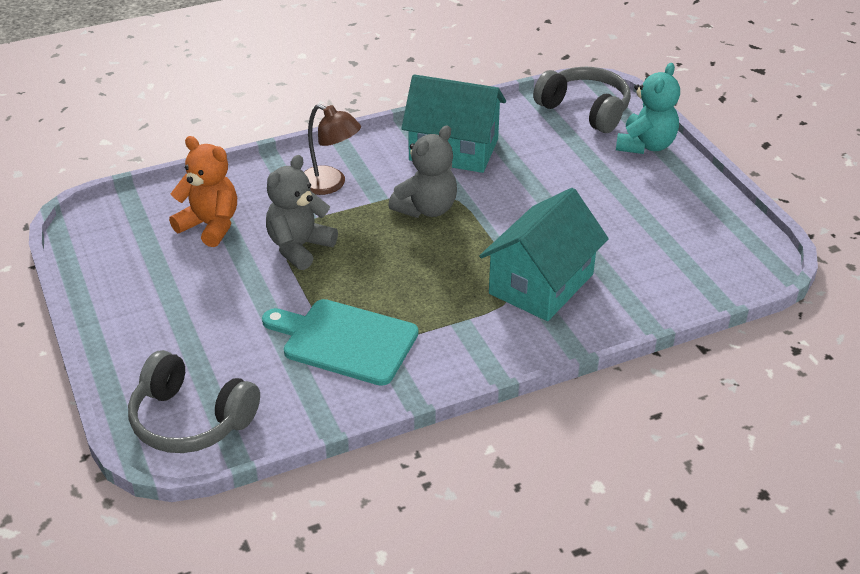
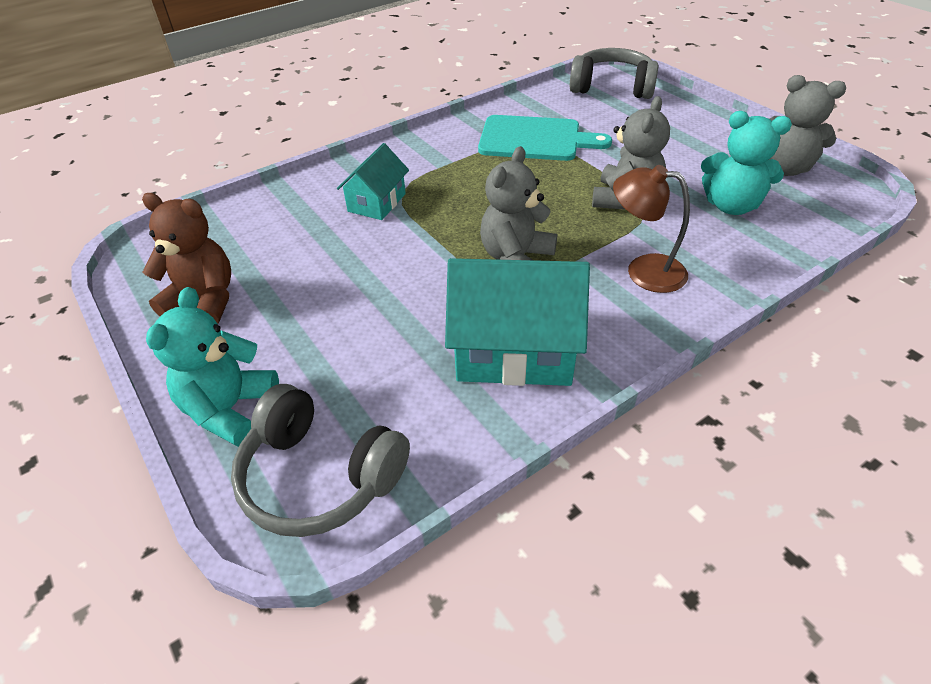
camera: 170 degrees right, 5 degrees up
(120, 255) = (784, 168): none -> grey teddy bear
(210, 226) = (731, 206): orange teddy bear -> turquoise teddy bear
(541, 284) = (377, 202): turquoise house -> turquoise house, size x0.58
(687, 214) = (204, 301): none -> brown teddy bear

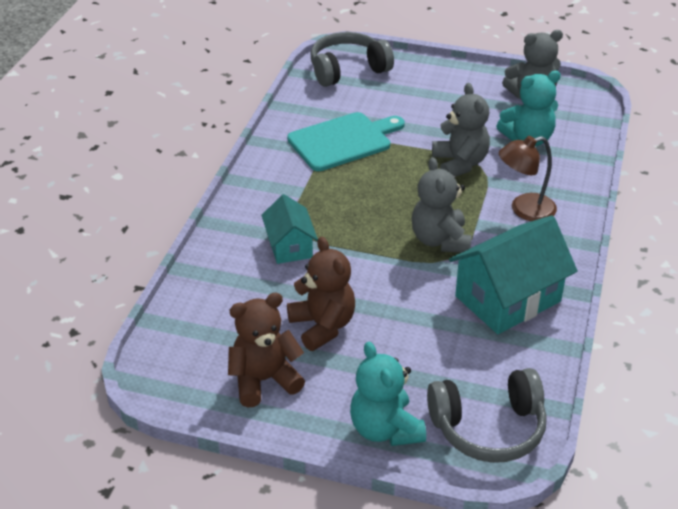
camera: 40 degrees left, 5 degrees down
(311, 281) = (322, 326): none -> brown teddy bear

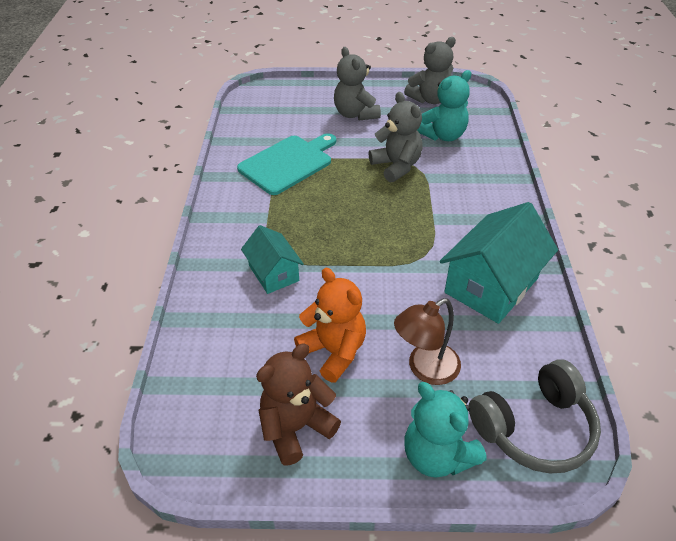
camera: 15 degrees left, 5 degrees up
(322, 326) = (334, 351): brown teddy bear -> orange teddy bear
(348, 70) = (270, 101): grey headphones -> none
(440, 240) = (408, 240): grey teddy bear -> grey teddy bear (355, 114)
(524, 210) = (468, 198): brown lamp -> brown lamp (425, 369)

